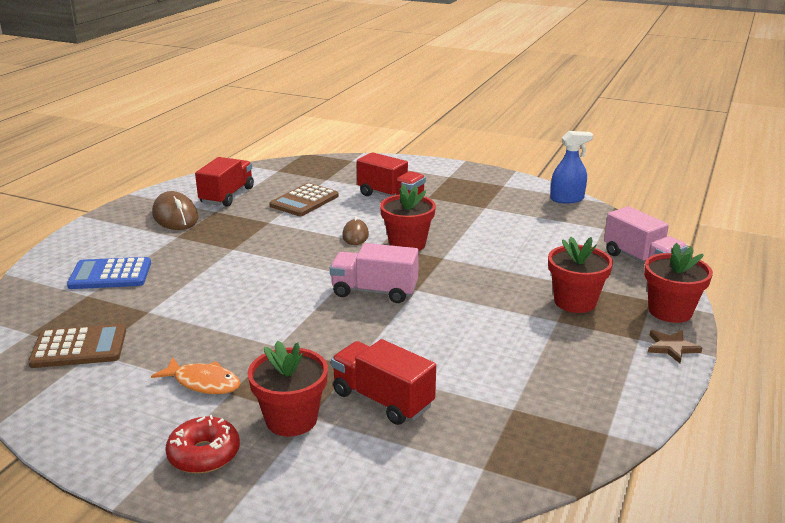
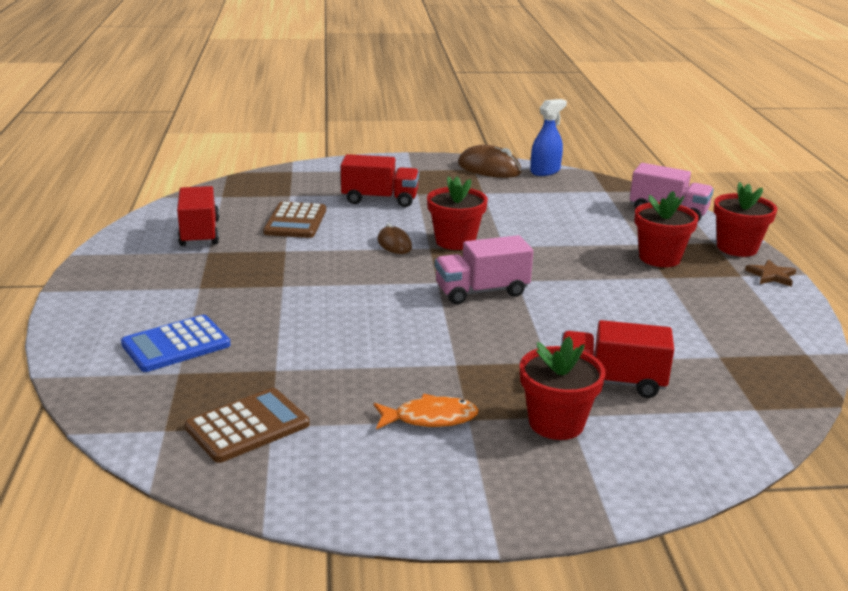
camera: 30 degrees left, 0 degrees up
(175, 216) = (167, 267): brown mouse -> brown mouse (489, 168)
(204, 454) = (519, 479): red donut -> none

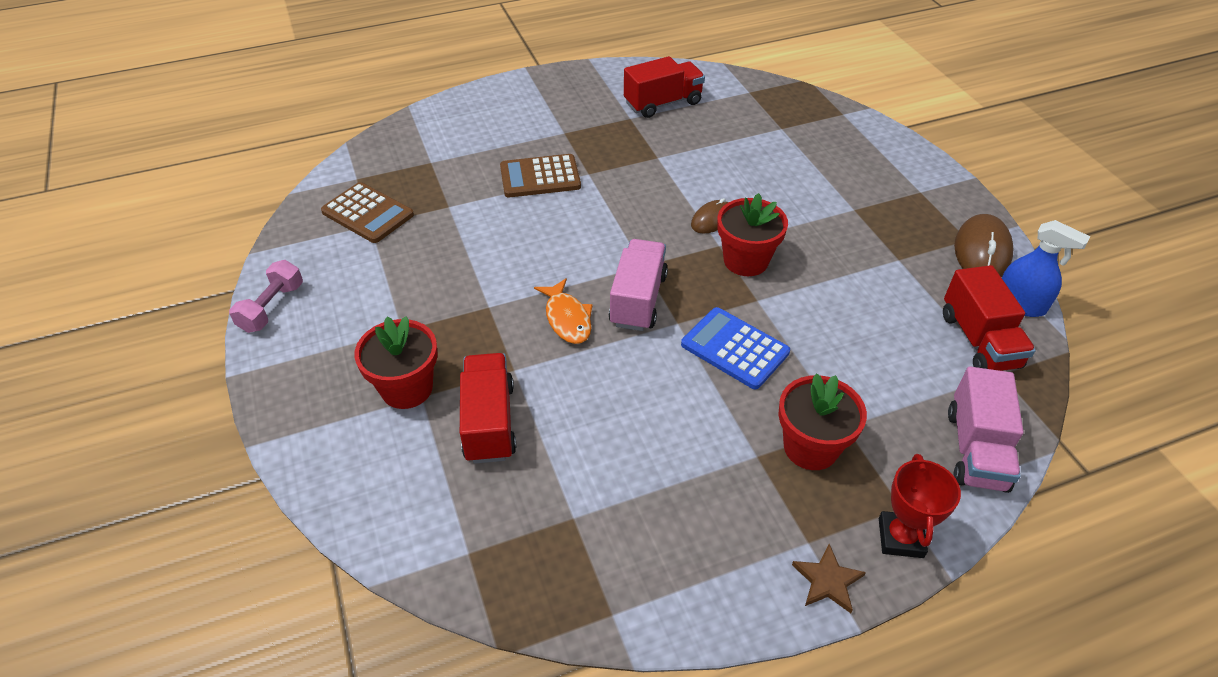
camera: 75 degrees right, 20 degrees up
(176, 345) = (469, 149): blue calculator -> blue calculator (734, 348)
(295, 221) = (722, 147): brown calculator -> brown calculator (540, 177)
(380, 199) = (815, 186): red truck -> red truck (979, 340)
(388, 513) = (272, 307): none -> pink dumbbell
(430, 418) = (398, 306): orange fish -> orange fish (567, 318)
(481, 291) = (638, 300): pink truck -> pink truck turned 45 degrees clockwise
(737, 248) = (900, 538): red flower pot -> red trophy

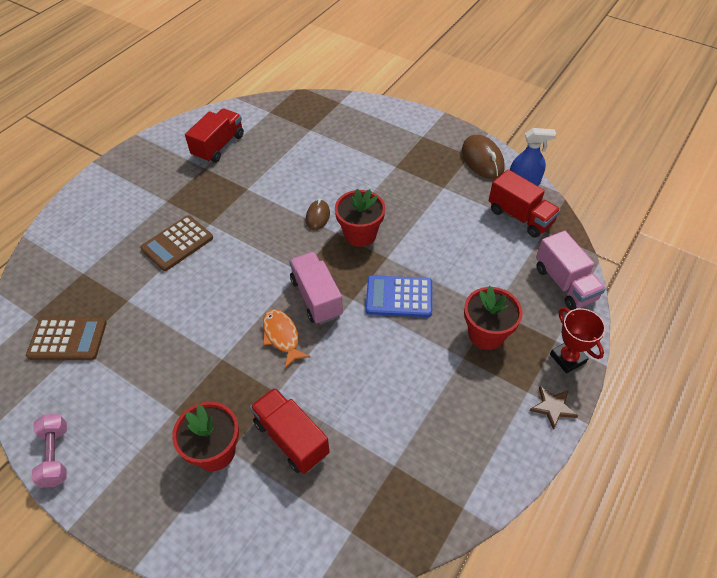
camera: 35 degrees left, 5 degrees up
(567, 318) = (282, 336): orange fish -> orange fish turned 150 degrees counterclockwise

